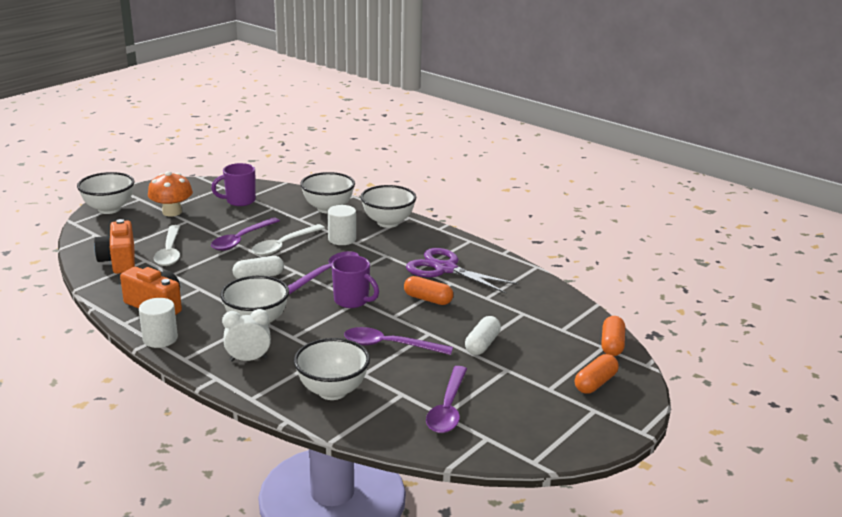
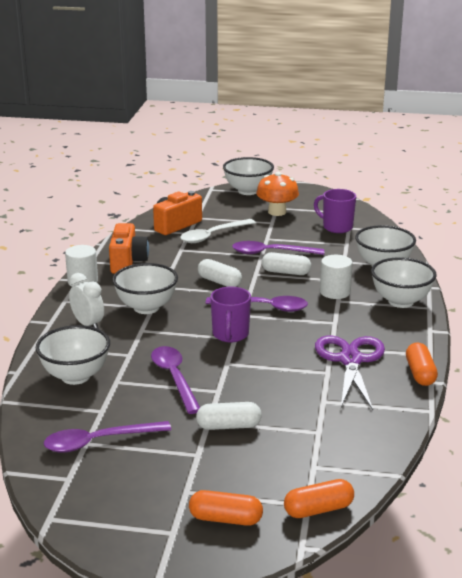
camera: 60 degrees right, 0 degrees up
(283, 245) = (286, 272): white spoon -> white capsule
(428, 299) = (279, 370): orange capsule -> orange capsule (420, 373)

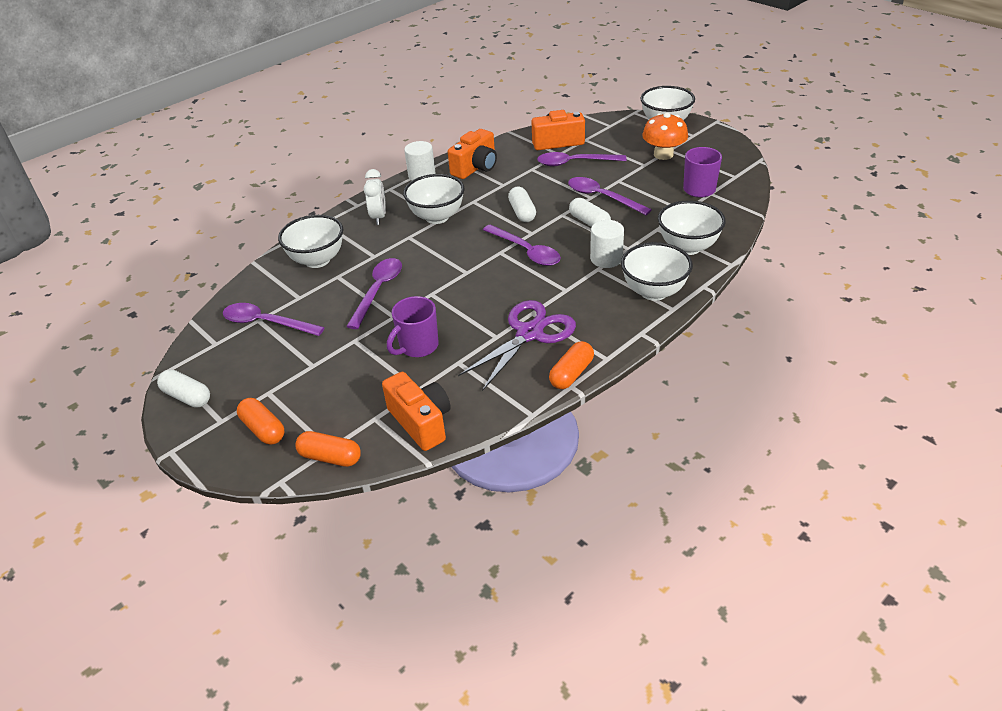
camera: 40 degrees right, 15 degrees up
(212, 236) = (574, 163): white spoon -> purple spoon
(228, 426) = (362, 351): white capsule -> white capsule (187, 397)
(230, 335) = (466, 268): purple mug -> purple mug (418, 346)
(356, 452) = (421, 422): none -> orange camera

